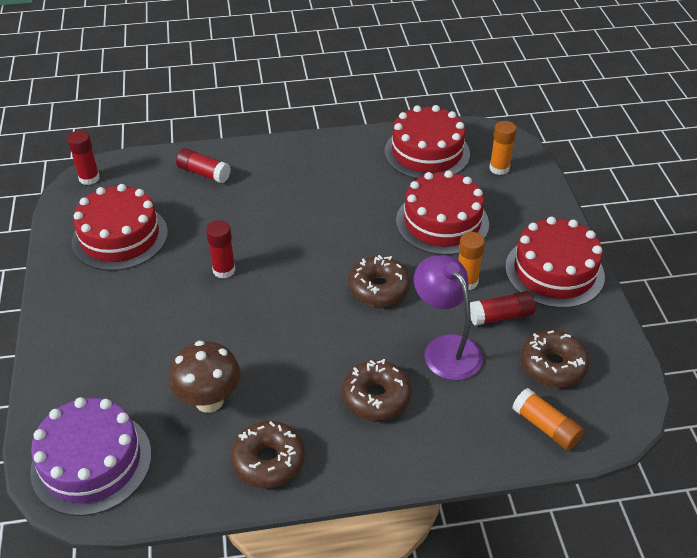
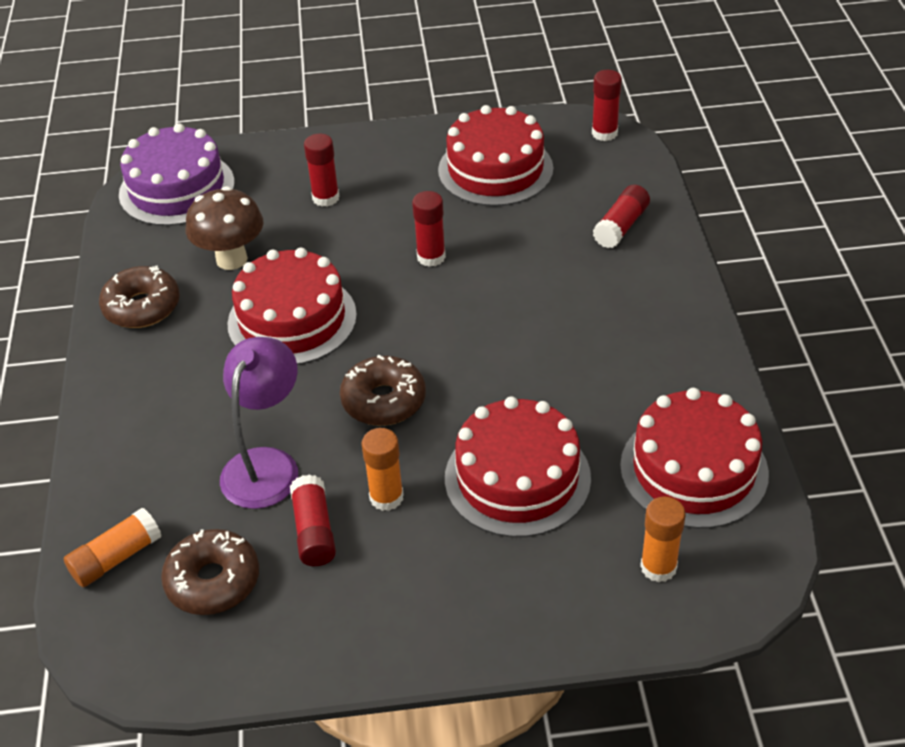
camera: 95 degrees right, 0 degrees up
(133, 342) = (326, 198): none -> red glue stick
(376, 397) = (204, 394): brown donut -> none
(445, 348) = (266, 464): purple lamp -> purple lamp turned 45 degrees counterclockwise
(554, 271) = (398, 612): red cake -> red cake (292, 319)

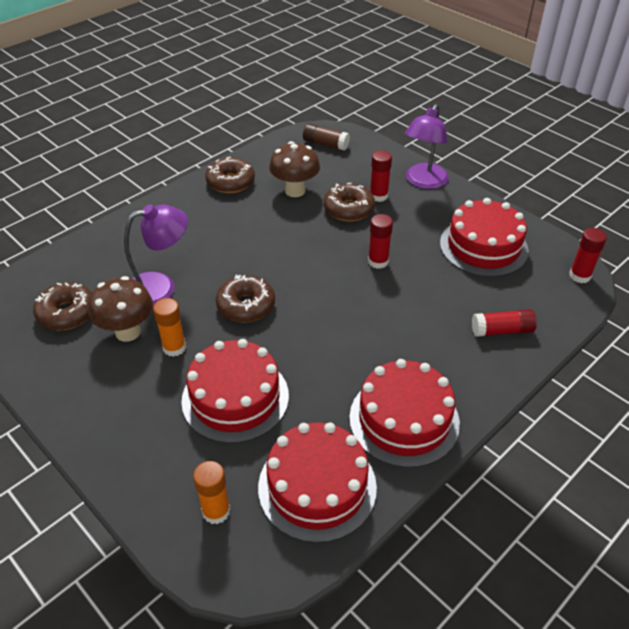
camera: 50 degrees right, 0 degrees up
(116, 558) = (59, 271): orange glue stick -> none
(177, 188) = (325, 144): purple cake -> brown glue stick
(292, 319) = (273, 236): red cake -> red cake (404, 419)
(314, 531) = (128, 332): red glue stick -> brown mushroom
(319, 233) = (348, 209): none -> brown donut
(345, 152) = (423, 182): none -> purple lamp

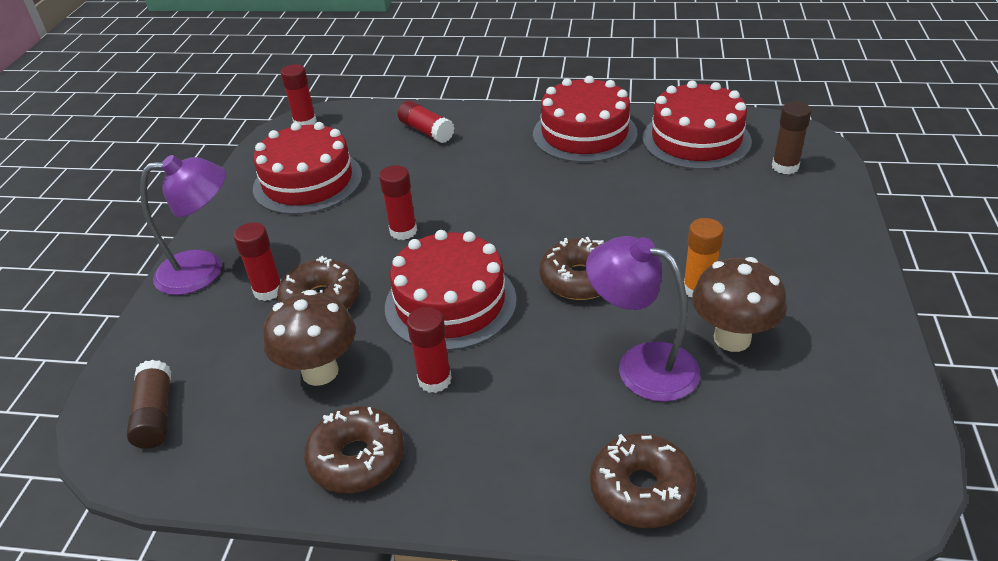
camera: 125 degrees left, 5 degrees down
(67, 313) = (788, 415): brown donut -> brown donut (641, 490)
(216, 511) = (785, 167): orange glue stick -> brown glue stick
(235, 398) = (689, 216): red cake -> red cake (450, 303)
(244, 219) = (434, 380): none -> red glue stick

